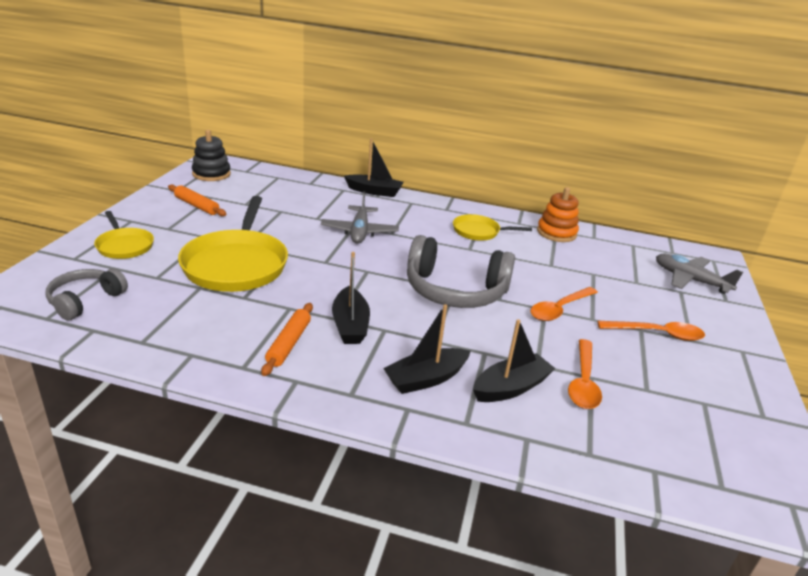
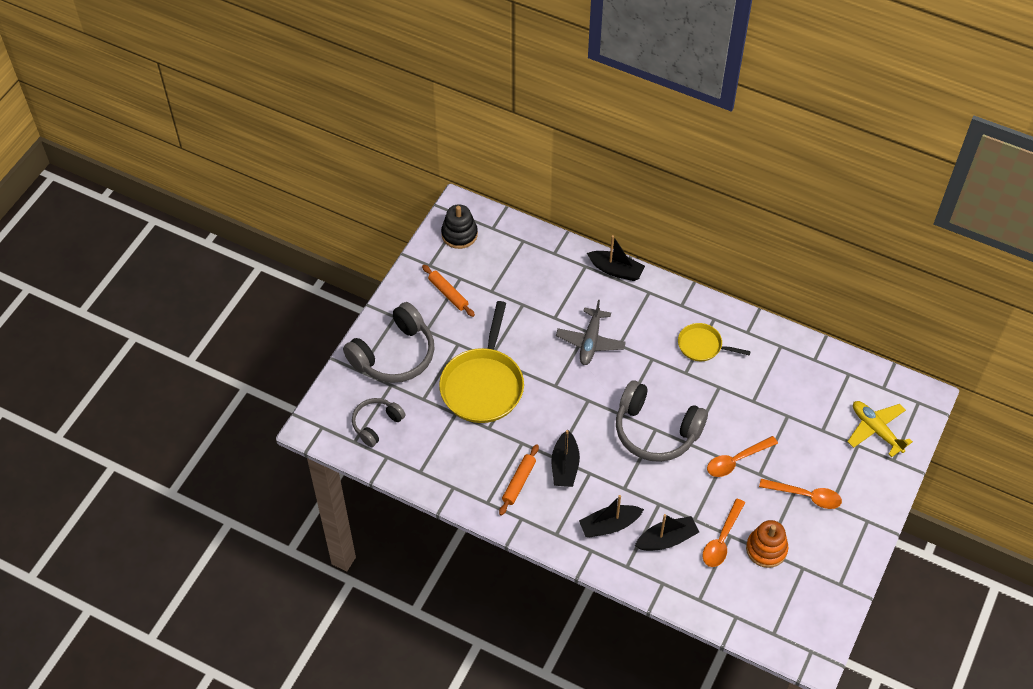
camera: 15 degrees right, 25 degrees up
(124, 246) = (394, 355): yellow pan -> grey headphones
(556, 233) = (779, 350): orange stacking toy -> orange stacking toy (766, 549)
(690, 280) = (876, 430): grey plane -> yellow plane

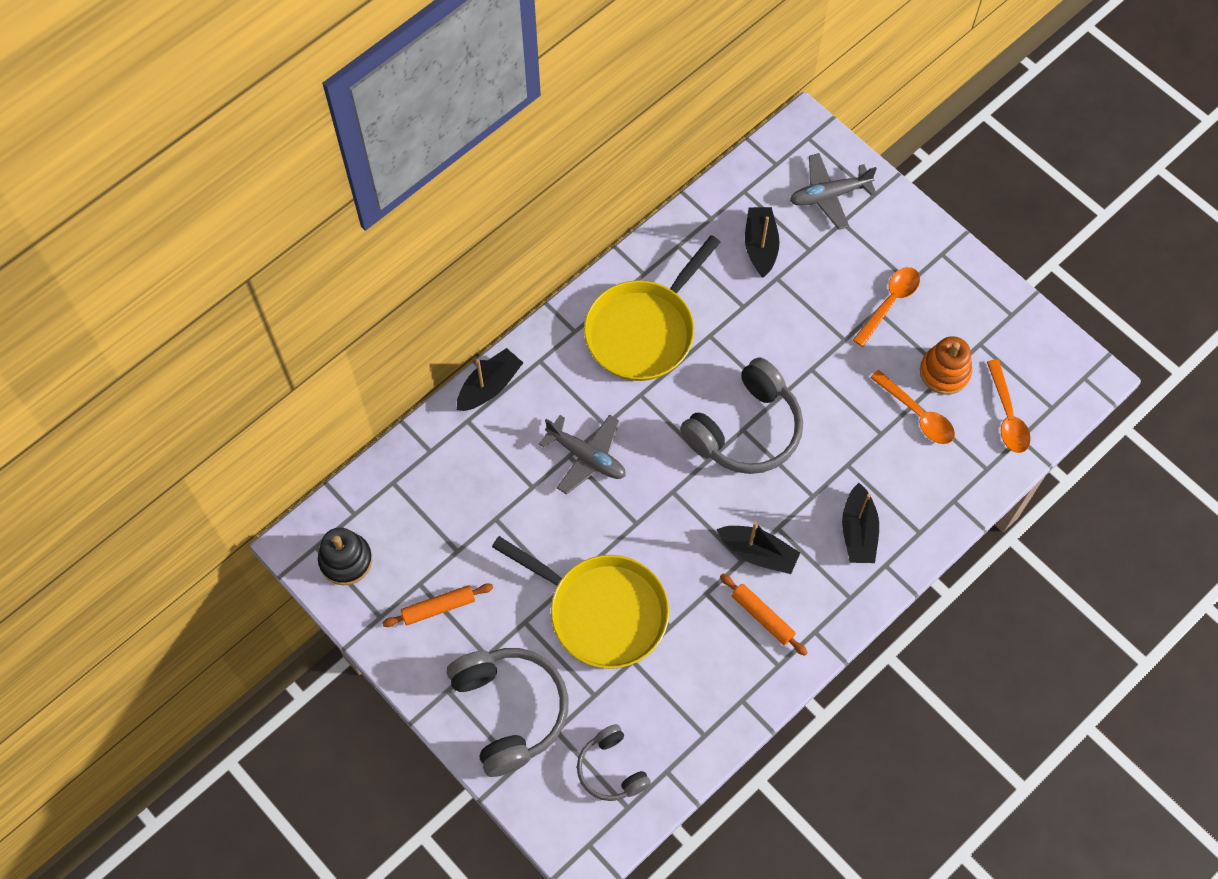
camera: 70 degrees left, 10 degrees up
(667, 539) = (898, 474): black boat -> black boat (760, 246)
(702, 345) = (644, 330): yellow pan -> yellow pan, size x1.87
(736, 460) = (818, 357): orange spoon -> orange spoon (1007, 415)
(876, 430) = (829, 195): yellow plane -> grey plane

